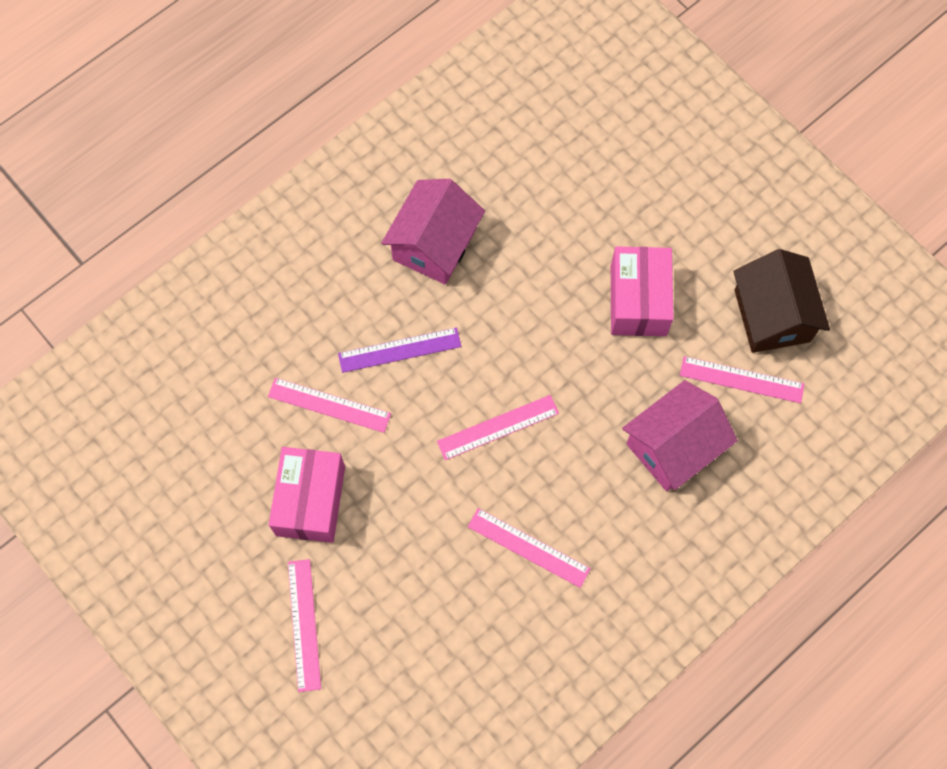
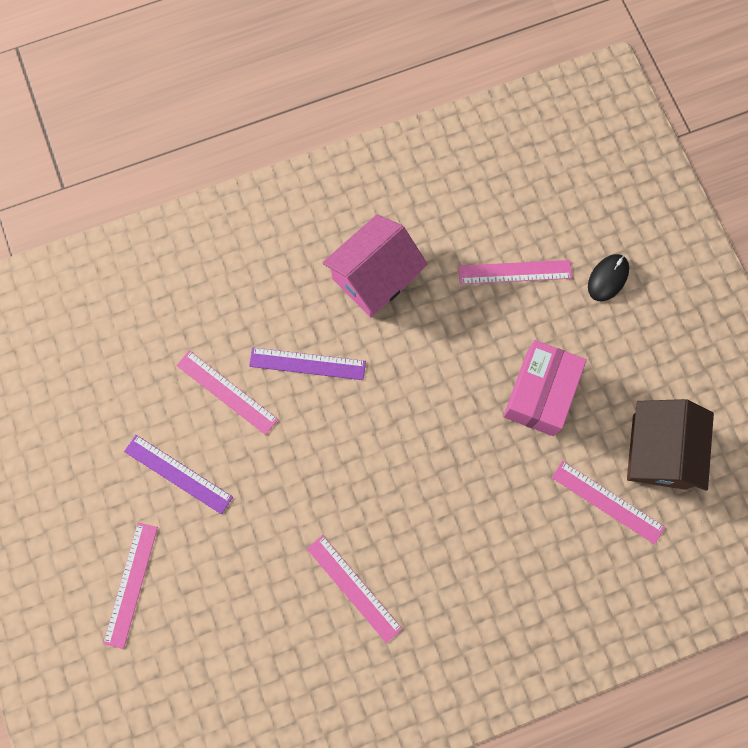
camera: 20 degrees right, 5 degrees up
(310, 500) = (178, 474): pink box -> purple ruler
(498, 427) = (368, 467): pink ruler -> pink ruler (515, 272)
(661, 170) = (607, 278): none -> black mouse
(673, 446) = (520, 542): pink house -> none

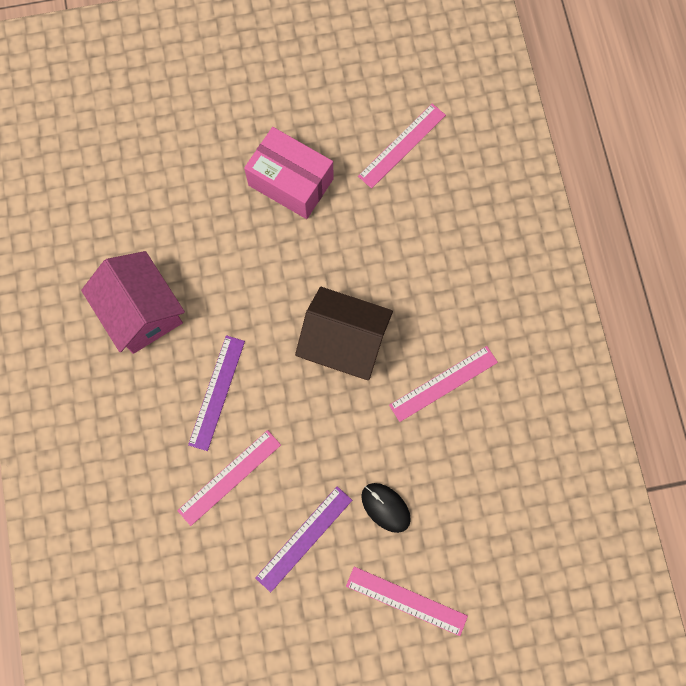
camera: 80 degrees left, 0 degrees up
(515, 272) = (167, 180): pink ruler -> none
(607, 278) = (192, 100): black mouse -> black mouse (385, 507)
(659, 451) = (364, 93): brown house -> brown house (344, 342)

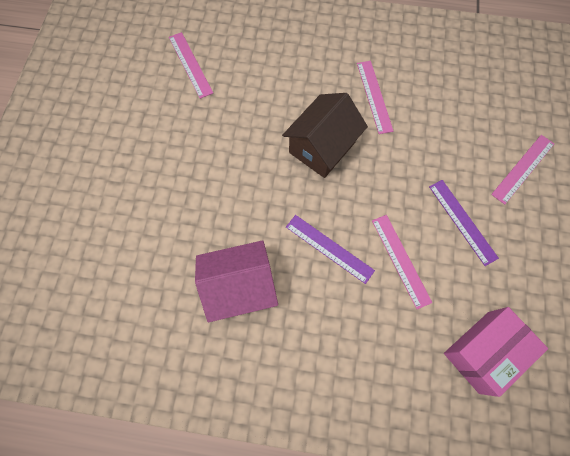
camera: 70 degrees left, 5 degrees down
(291, 182) = (182, 143): pink box -> pink box (483, 351)
(385, 507) = (453, 160): black mouse -> none

